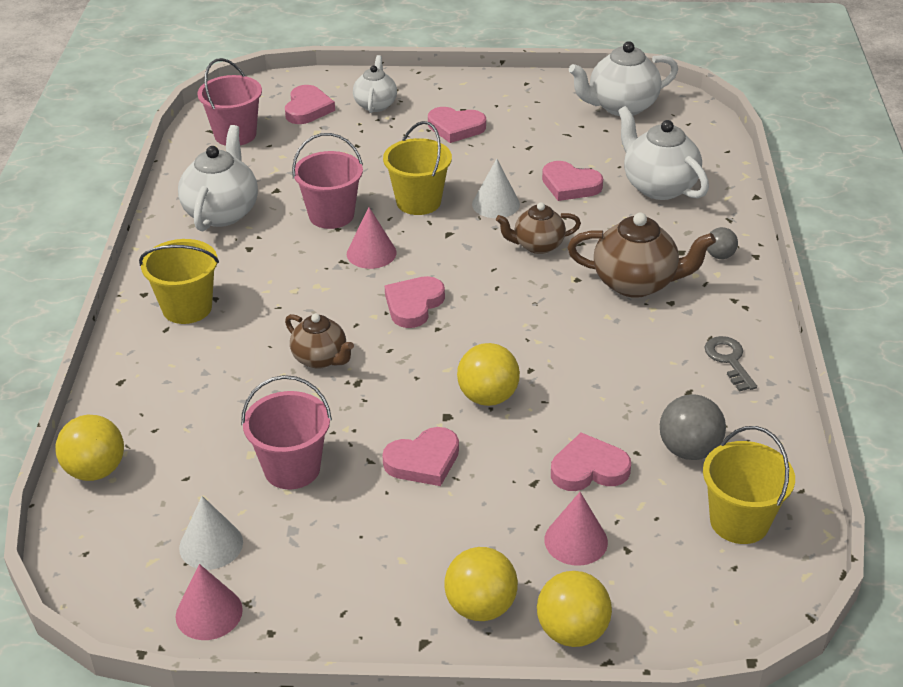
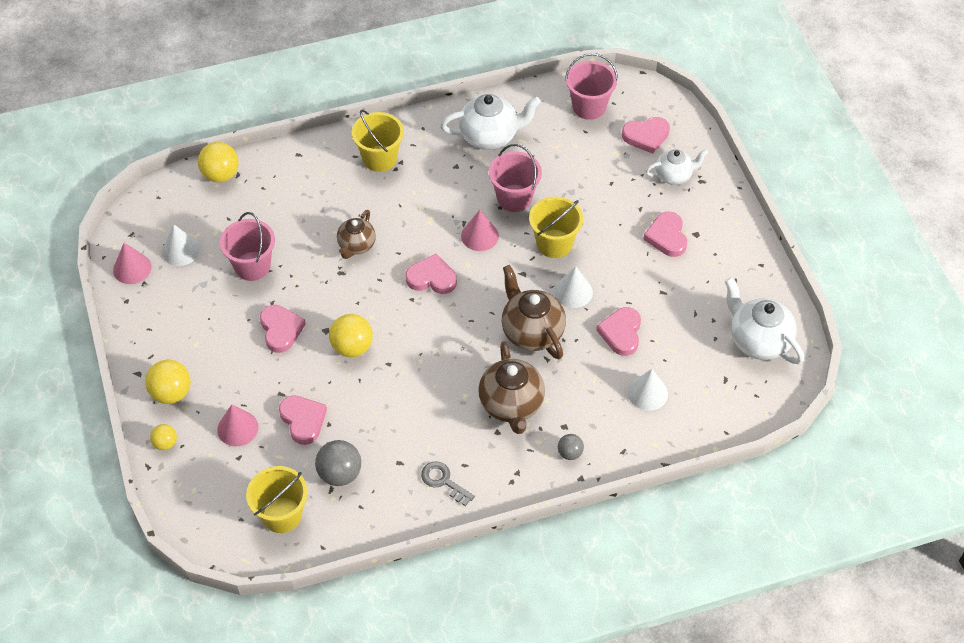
camera: 70 degrees right, 15 degrees up
(423, 461) = (281, 330): pink heart -> pink heart turned 150 degrees counterclockwise
(537, 245) = (532, 332): brown teapot -> brown teapot, size x1.59
(572, 631) = (165, 443): yellow ball -> yellow ball, size x0.58
(658, 186) = (647, 393): white teapot -> white cone
(729, 360) = (443, 481): grey key -> grey key turned 105 degrees counterclockwise

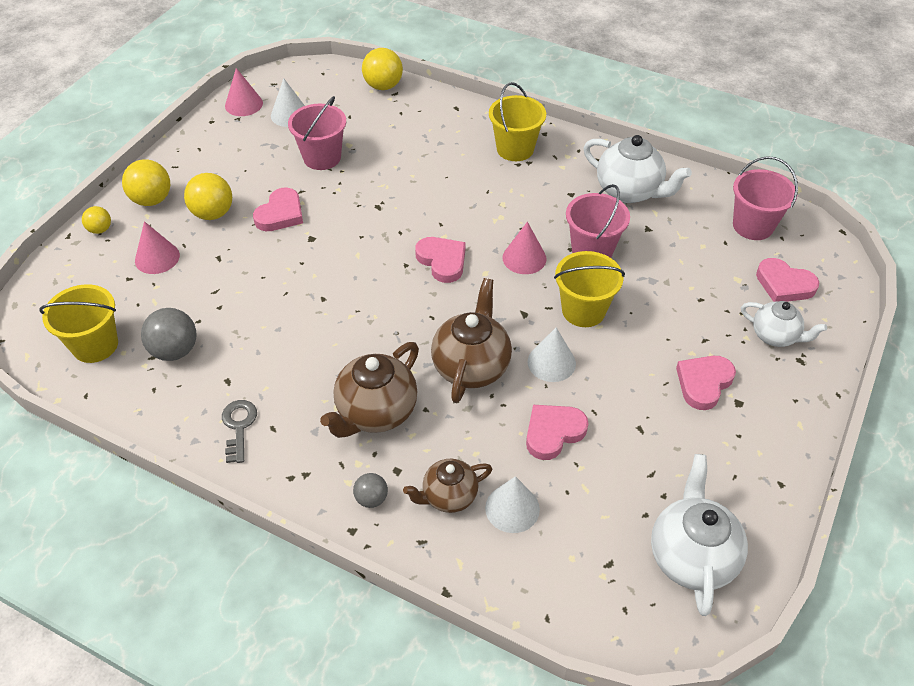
camera: 45 degrees right, 5 degrees down
(303, 420) = (206, 289): pink heart -> none
(352, 347) = (313, 265): yellow ball -> yellow ball (213, 213)
(356, 245) = (415, 196): brown teapot -> brown teapot (449, 496)

